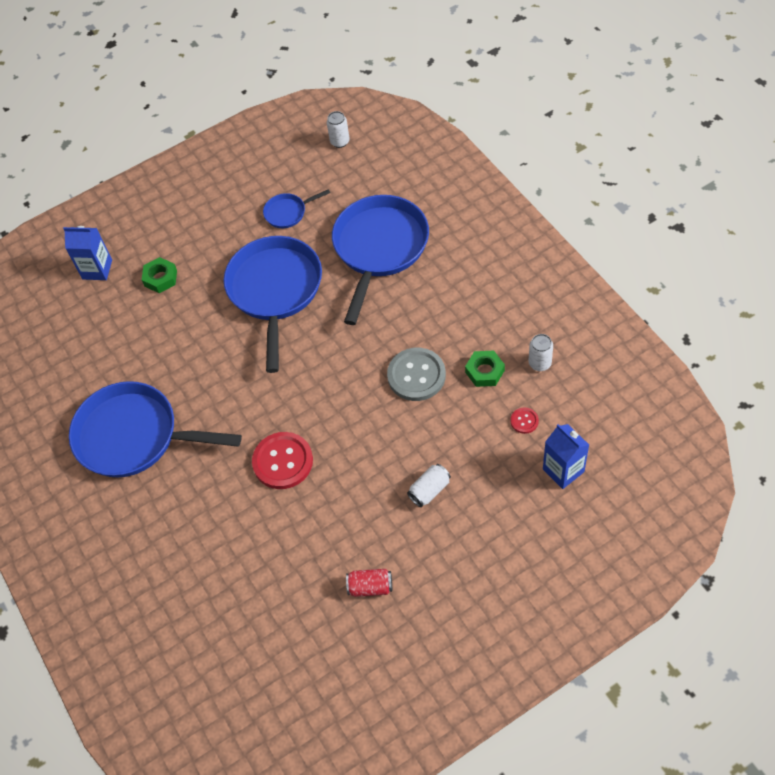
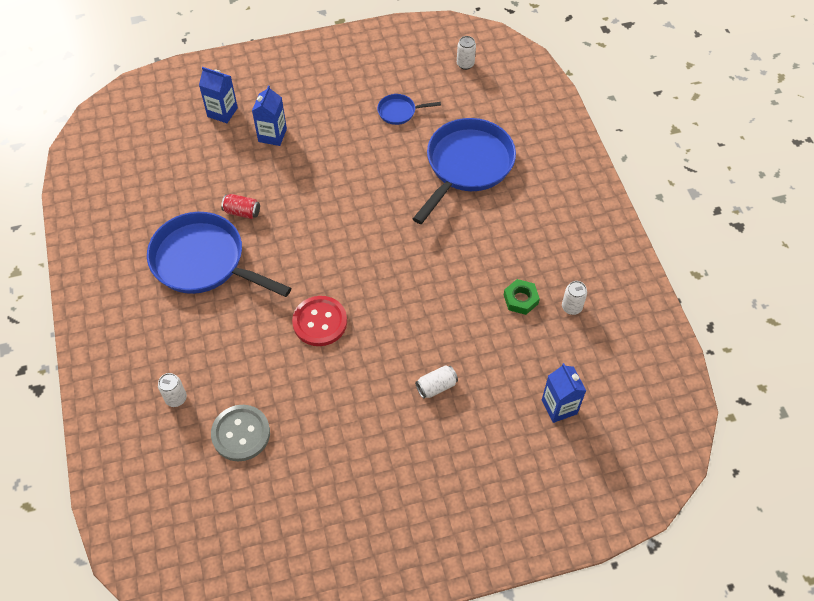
camera: 10 degrees right, 0 degrees up
(157, 592) = (176, 398): none -> white can
(160, 278) = (272, 135): green nut -> blue carton
(275, 291) = (364, 175): blue pan -> none
(370, 587) = (356, 453): red can -> red can (242, 212)
(416, 375) = (460, 284): grey button -> grey button (241, 434)
(524, 421) = (540, 353): red button -> none

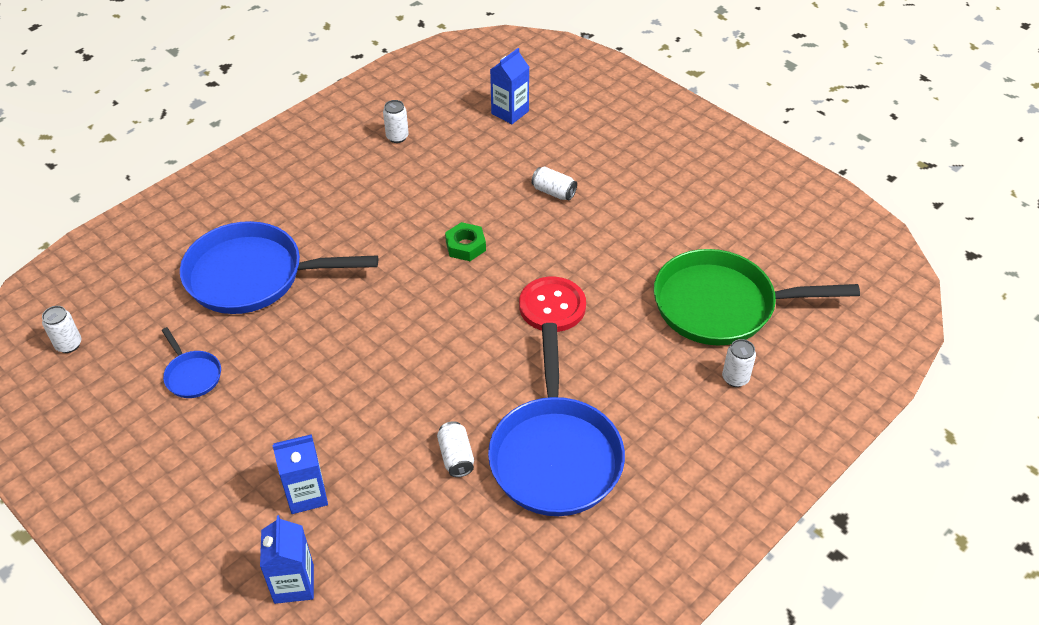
camera: 120 degrees left, 10 degrees down
(241, 434) = (722, 305): grey button -> green pan
(242, 212) = (456, 457): red can -> white can
(520, 299) = (412, 172): green nut -> green nut (465, 246)

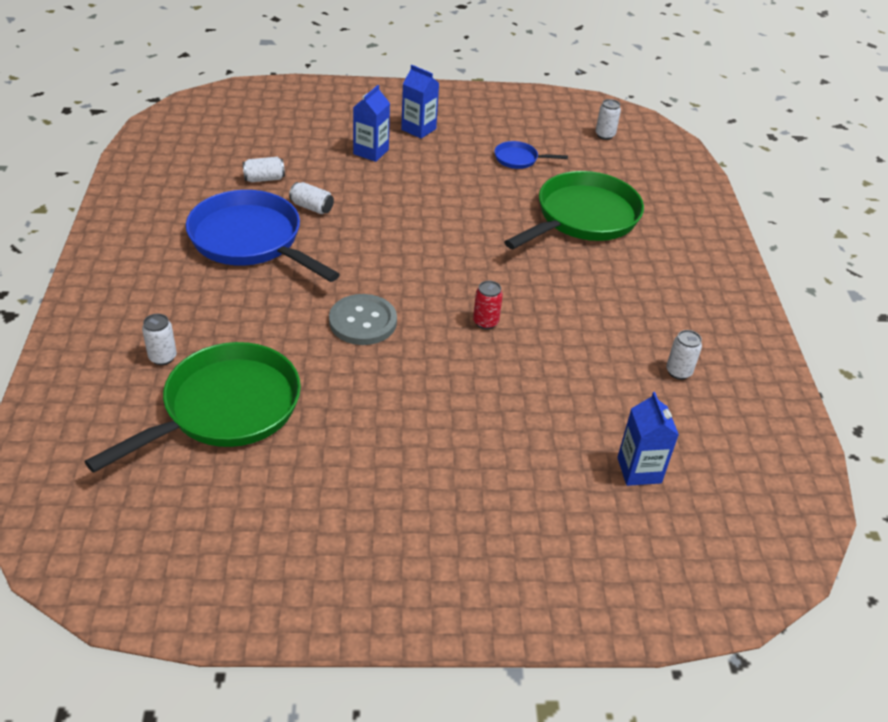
camera: 130 degrees right, 5 degrees down
(253, 276) = (582, 218): blue pan -> green pan
(294, 584) = (324, 124): blue carton -> blue carton (418, 129)
(465, 246) = (485, 322): green nut -> red can
(552, 306) = (363, 321): red button -> grey button
(553, 192) = (485, 414): white can -> white can (264, 179)

